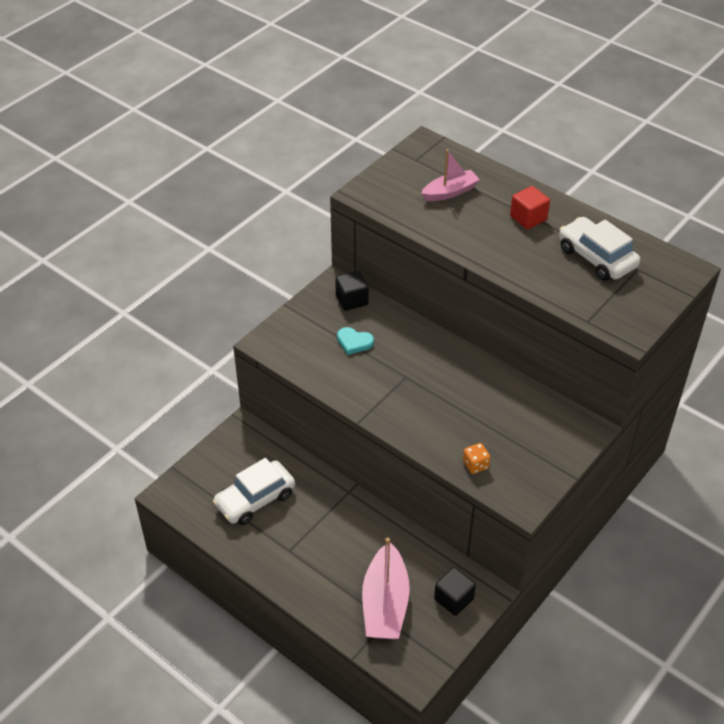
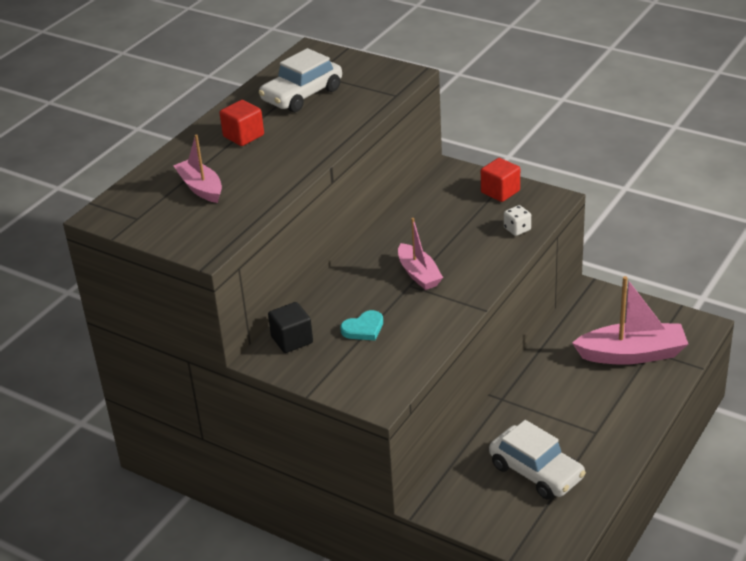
camera: 95 degrees left, 10 degrees down
(354, 342) = (363, 328): turquoise heart -> turquoise heart turned 45 degrees clockwise
(420, 384) = (419, 274): none -> pink boat
(453, 599) = (608, 311): black cube -> none
(475, 465) = (517, 229): orange dice -> white dice
(543, 462) = (500, 192): none -> red cube

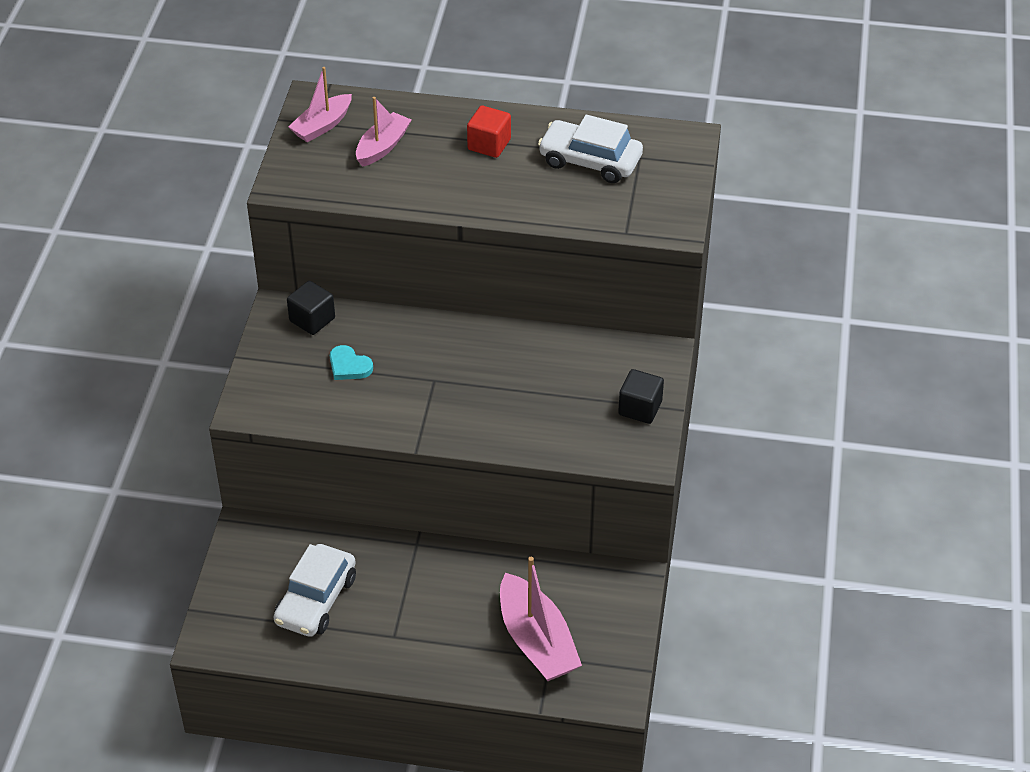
camera: 65 degrees right, 10 degrees up
(419, 274) = (455, 382): pink boat -> pink boat (322, 126)
(500, 192) = (640, 408): red cube -> black cube
(517, 229) = (572, 441): white dice -> none

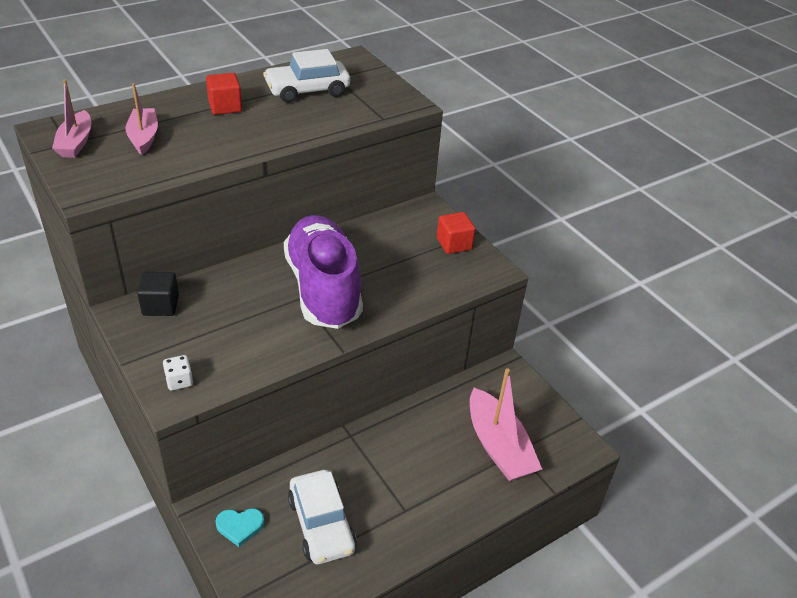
camera: 45 degrees left, 5 degrees down
(263, 397) = (179, 381): none -> white dice
(349, 366) = (226, 321): turquoise heart -> turquoise heart (240, 526)
(462, 382) = (323, 288): none -> purple shoe
(536, 641) = (498, 446): pink boat -> pink boat turned 45 degrees clockwise
(640, 408) = (454, 244): black cube -> red cube

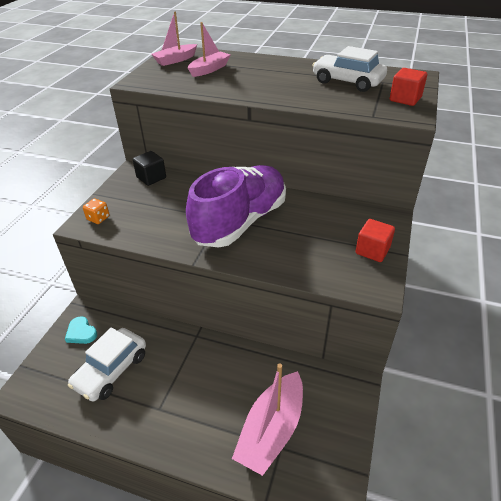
camera: 55 degrees right, 0 degrees up
(179, 381) = (98, 218): white dice -> orange dice
(225, 107) = (279, 72): red cube -> red cube (405, 99)

